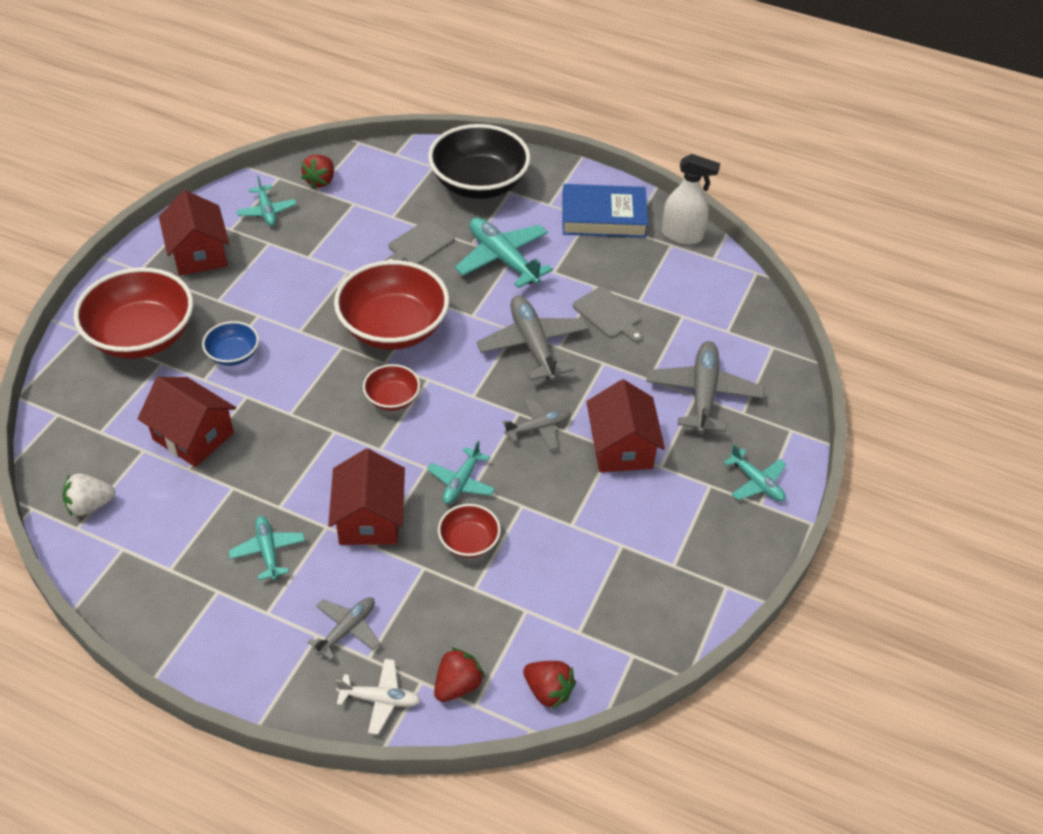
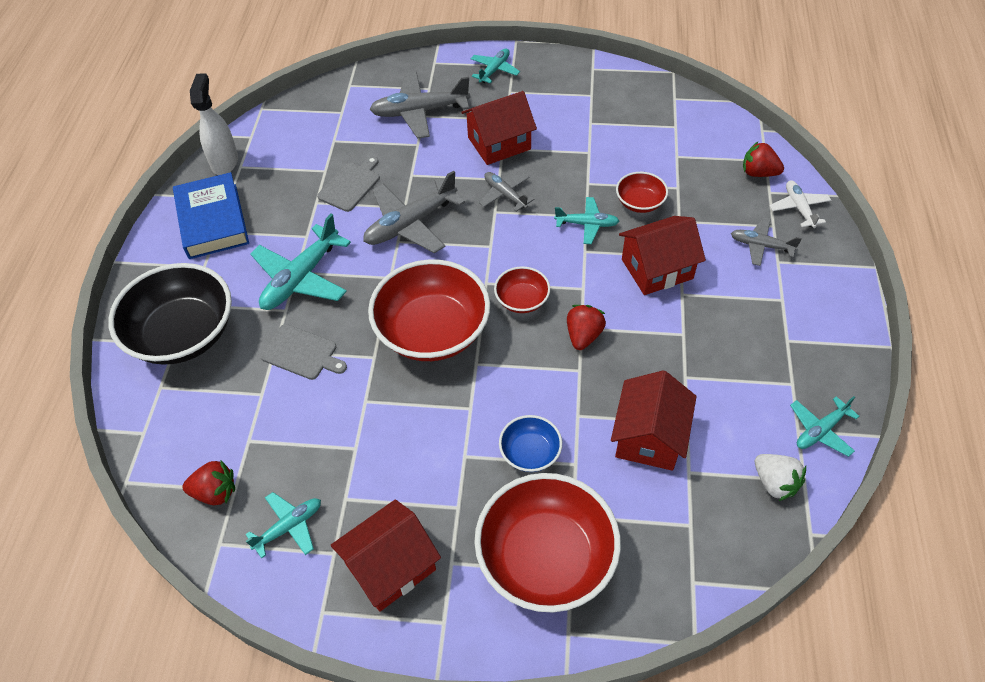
camera: 105 degrees left, 5 degrees up
(268, 551) = (730, 322): turquoise plane -> turquoise plane (820, 430)
(548, 691) = (729, 129): red strawberry -> red strawberry (583, 335)

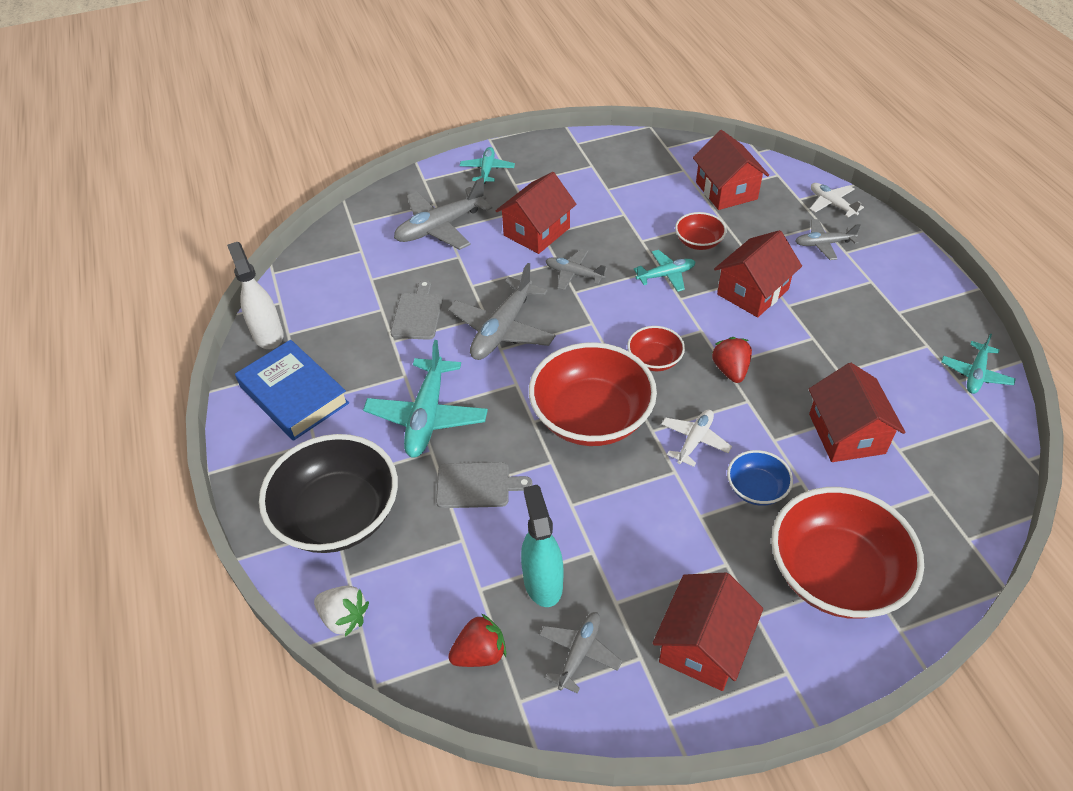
camera: 25 degrees left, 5 degrees down
(289, 527) = (579, 653): turquoise plane -> grey plane
(299, 456) = (542, 582): none -> turquoise spray bottle
(506, 387) = (694, 440): none -> white plane
(702, 160) = (726, 190): none -> red house
(758, 173) = (779, 186): red strawberry -> none
(775, 483) = (972, 430): white strawberry -> white strawberry (344, 618)

